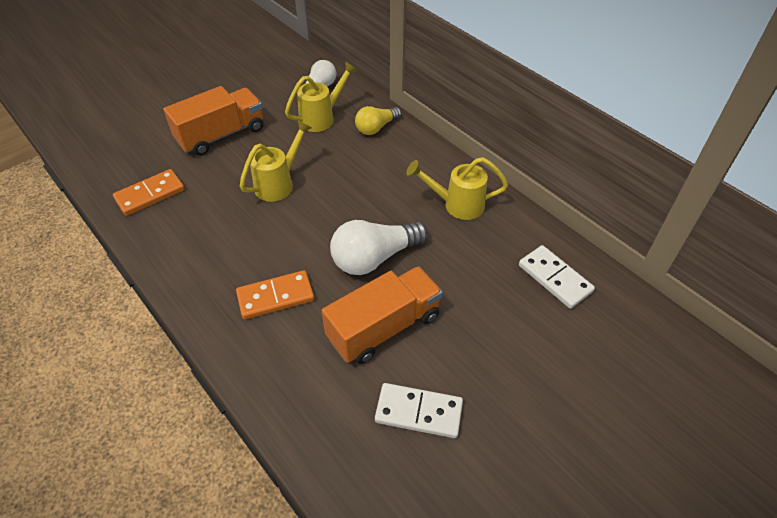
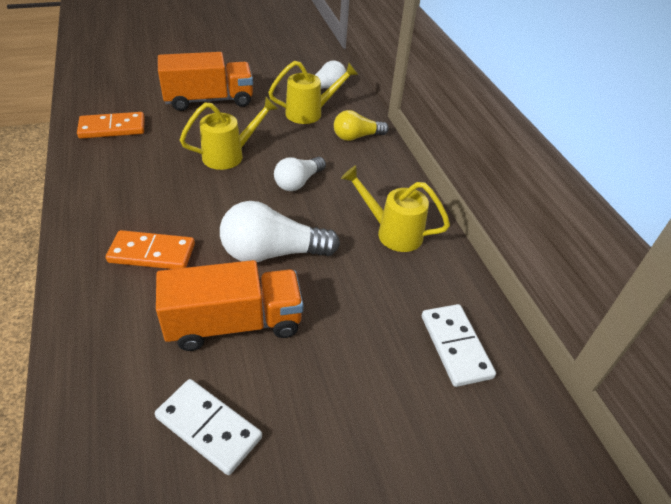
camera: 20 degrees right, 5 degrees down
(354, 188) = (298, 182): none -> white light bulb

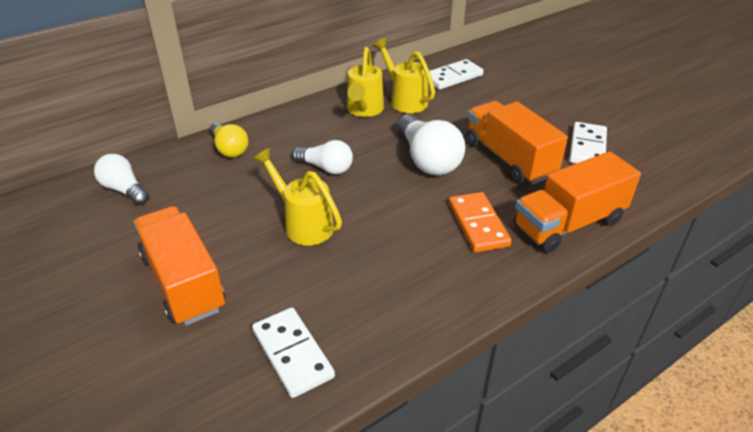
camera: 105 degrees left, 5 degrees down
(97, 323) = (568, 224): none -> orange truck
(112, 128) = (293, 353): orange domino -> white domino
(310, 113) = (190, 188): yellow watering can -> yellow watering can (404, 100)

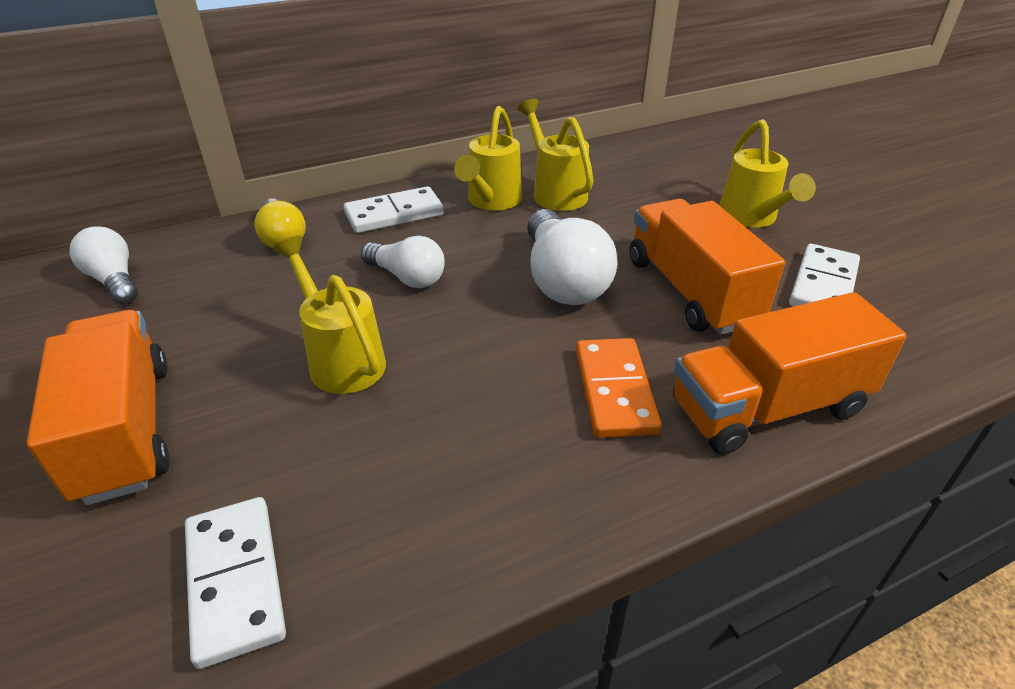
camera: 10 degrees right, 0 degrees up
(453, 77) = (635, 166): white domino -> white domino (394, 214)
(536, 108) = (751, 218): none -> yellow watering can

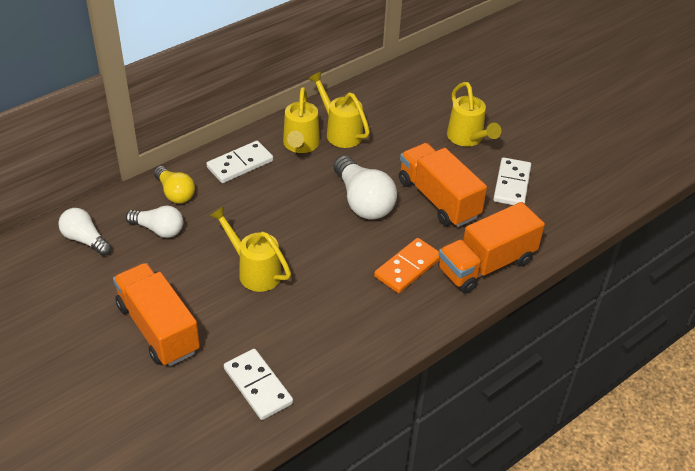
camera: 15 degrees left, 5 degrees up
(407, 277) = (269, 212): white light bulb -> white light bulb (158, 230)
(614, 390) = (407, 267): orange domino -> orange domino turned 60 degrees clockwise

